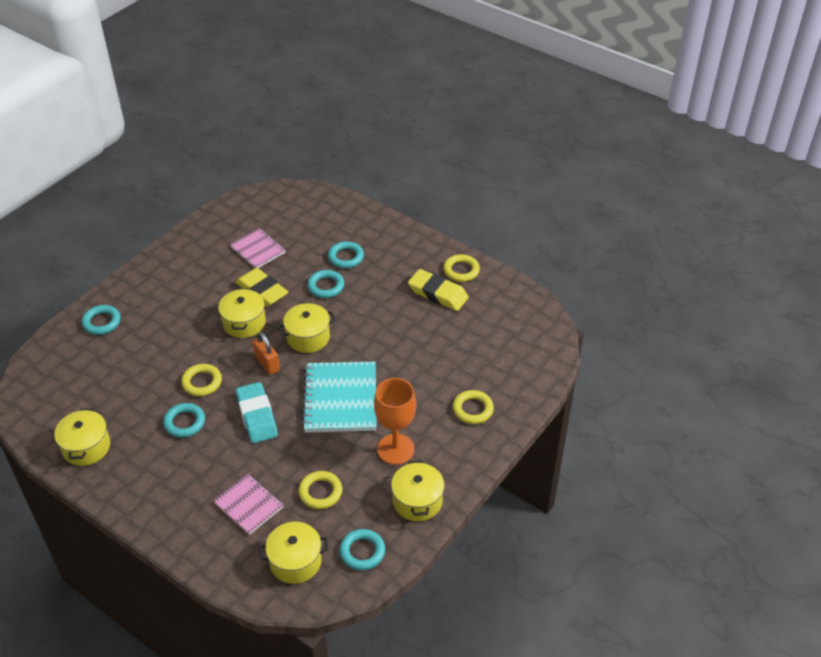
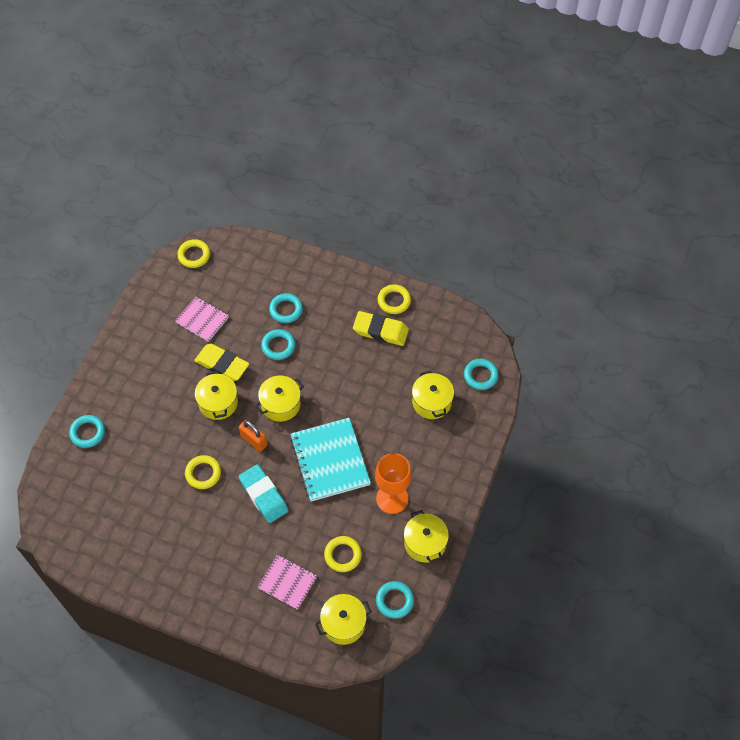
camera: 15 degrees left, 15 degrees up
(86, 447) = (126, 563): yellow pot -> yellow pot (431, 402)
(184, 422) = (203, 517): turquoise ring -> turquoise ring (480, 376)
(473, 409) = (445, 443): yellow ring -> yellow ring (194, 255)

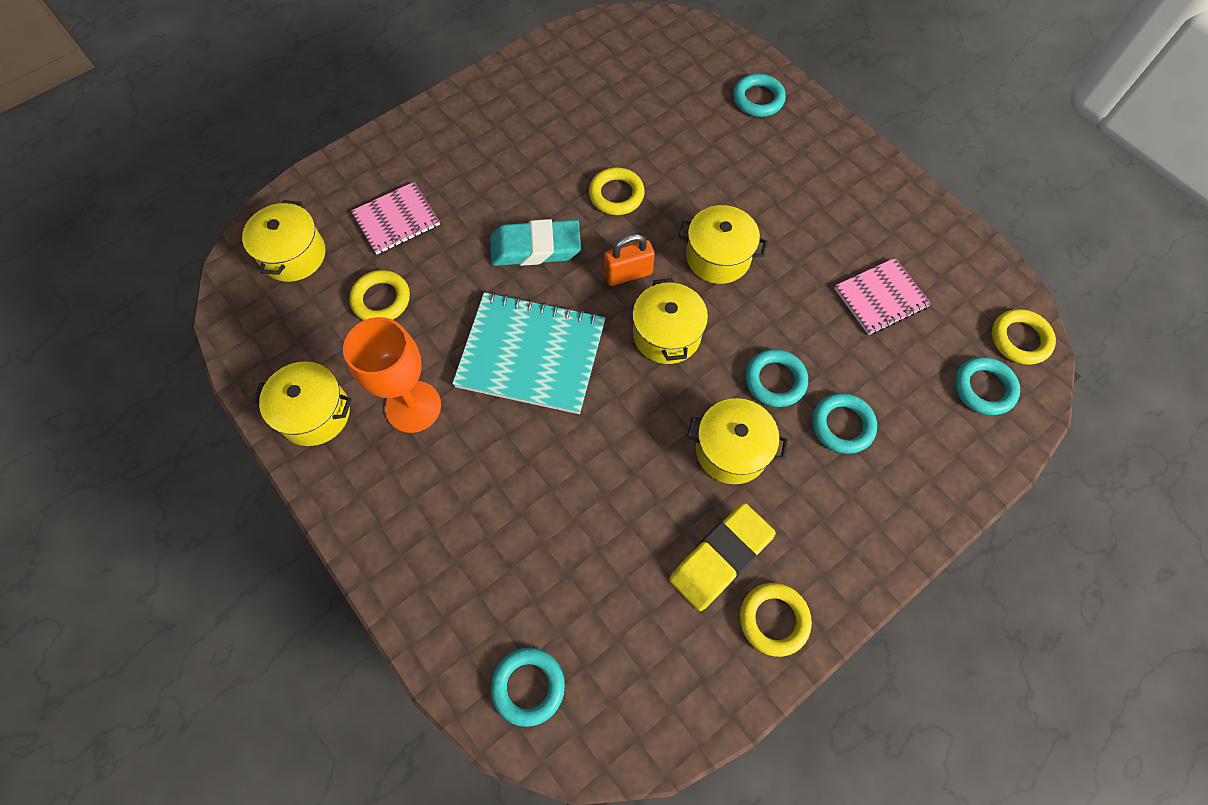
camera: 120 degrees right, 5 degrees up
(222, 364) = (782, 289): yellow eraser -> none
(394, 601) = (270, 329): turquoise ring -> turquoise ring (983, 388)
(431, 402) = (531, 564): yellow pot -> yellow pot (731, 450)

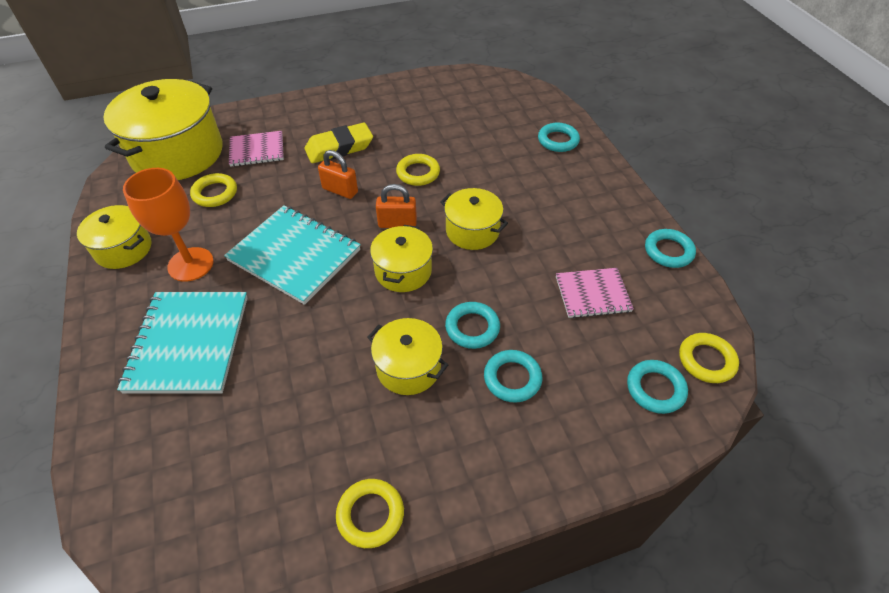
camera: 20 degrees right, 15 degrees down
(293, 255) = (177, 153): yellow pot -> yellow pot, size x1.89
(474, 506) = (188, 343): none -> turquoise notebook
(528, 686) = (140, 491): turquoise ring -> turquoise ring (668, 251)
(535, 248) = (340, 190): turquoise eraser -> orange padlock
(720, 558) = (353, 447): yellow eraser -> yellow eraser (339, 148)

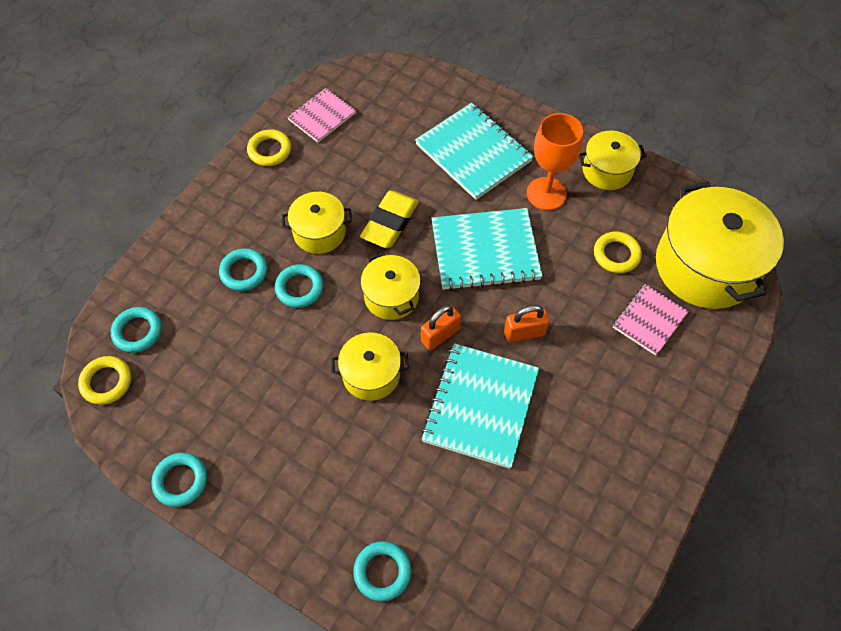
camera: 140 degrees right, 10 degrees up
(339, 148) = (584, 380): yellow eraser -> yellow eraser (390, 223)
(418, 173) = (480, 406): yellow ring -> turquoise notebook
(592, 294) = (226, 382): pink notebook -> pink notebook (322, 116)

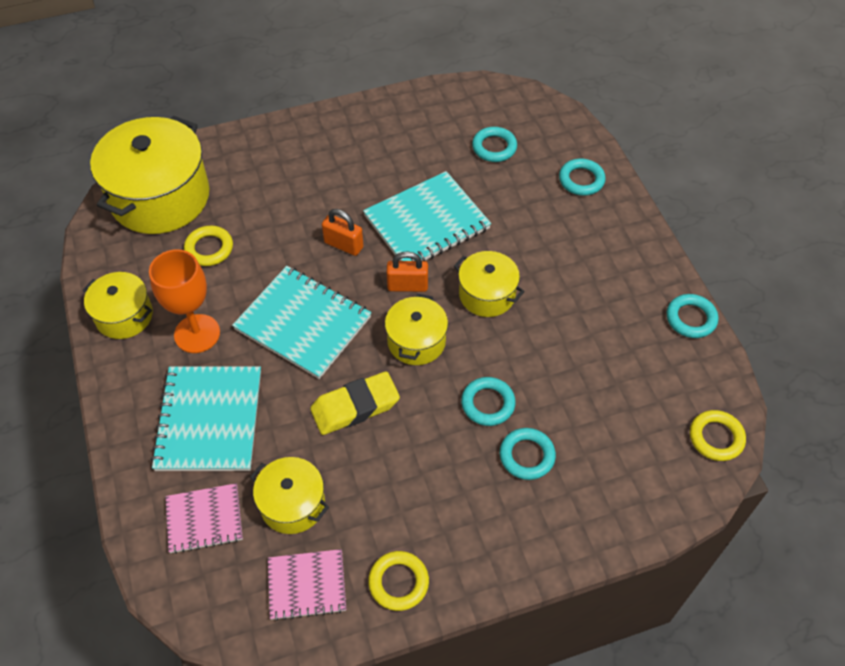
camera: 140 degrees left, 5 degrees down
(137, 332) = (663, 466): turquoise ring -> turquoise ring (494, 147)
(319, 232) = (426, 445): yellow pot -> yellow pot (292, 504)
(649, 320) = (247, 193): pink notebook -> pink notebook (204, 519)

